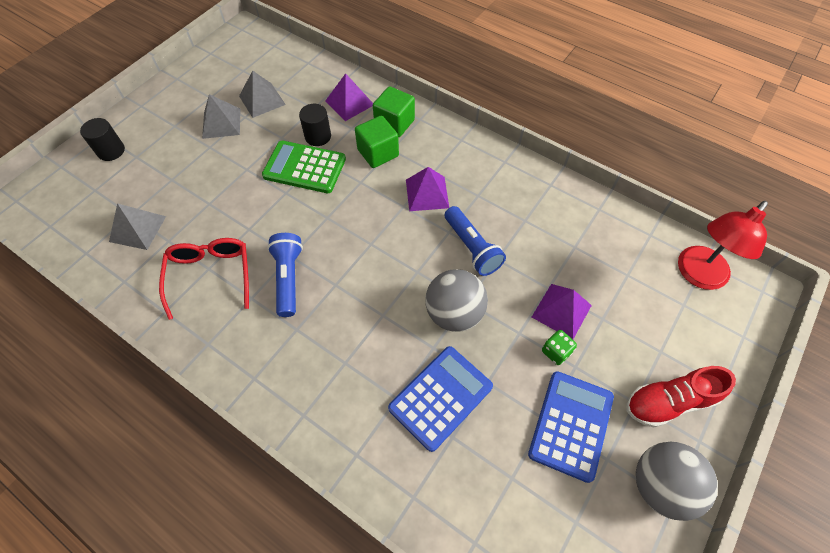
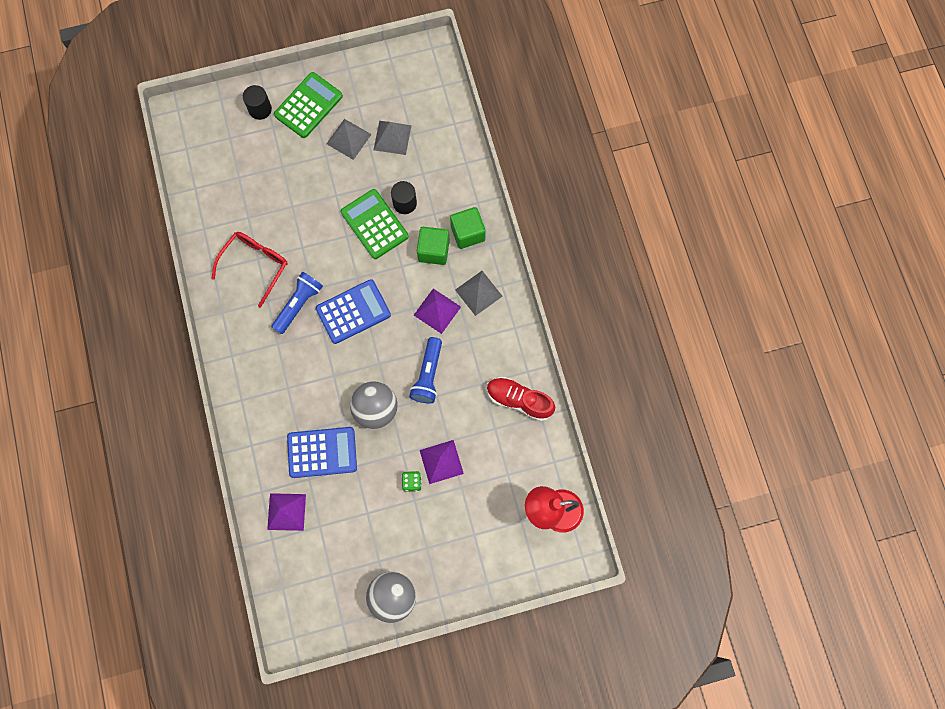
camera: 40 degrees right, 15 degrees up
(138, 229) = (236, 193): grey pyramid -> grey pyramid (478, 293)
(160, 122) = (308, 105): none -> green calculator
(349, 103) = (452, 188): purple pyramid -> purple pyramid (286, 512)
(570, 425) = (378, 527): blue calculator -> blue calculator (353, 311)
(669, 402) = (446, 563): red shoe -> red shoe (519, 400)

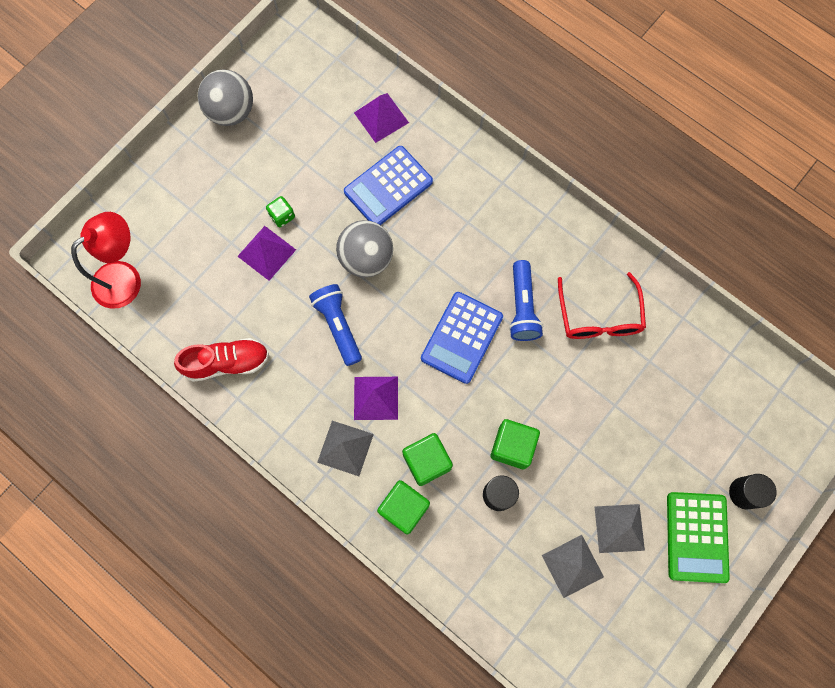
camera: 145 degrees right, 0 degrees up
(374, 224) = (512, 446): green calculator -> green cube

